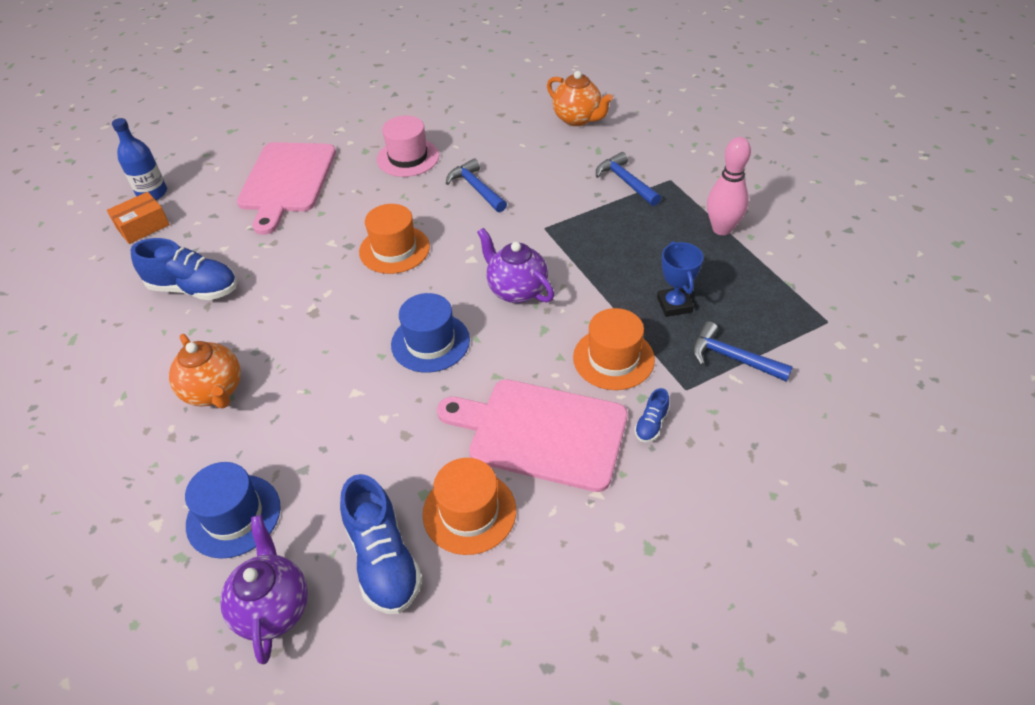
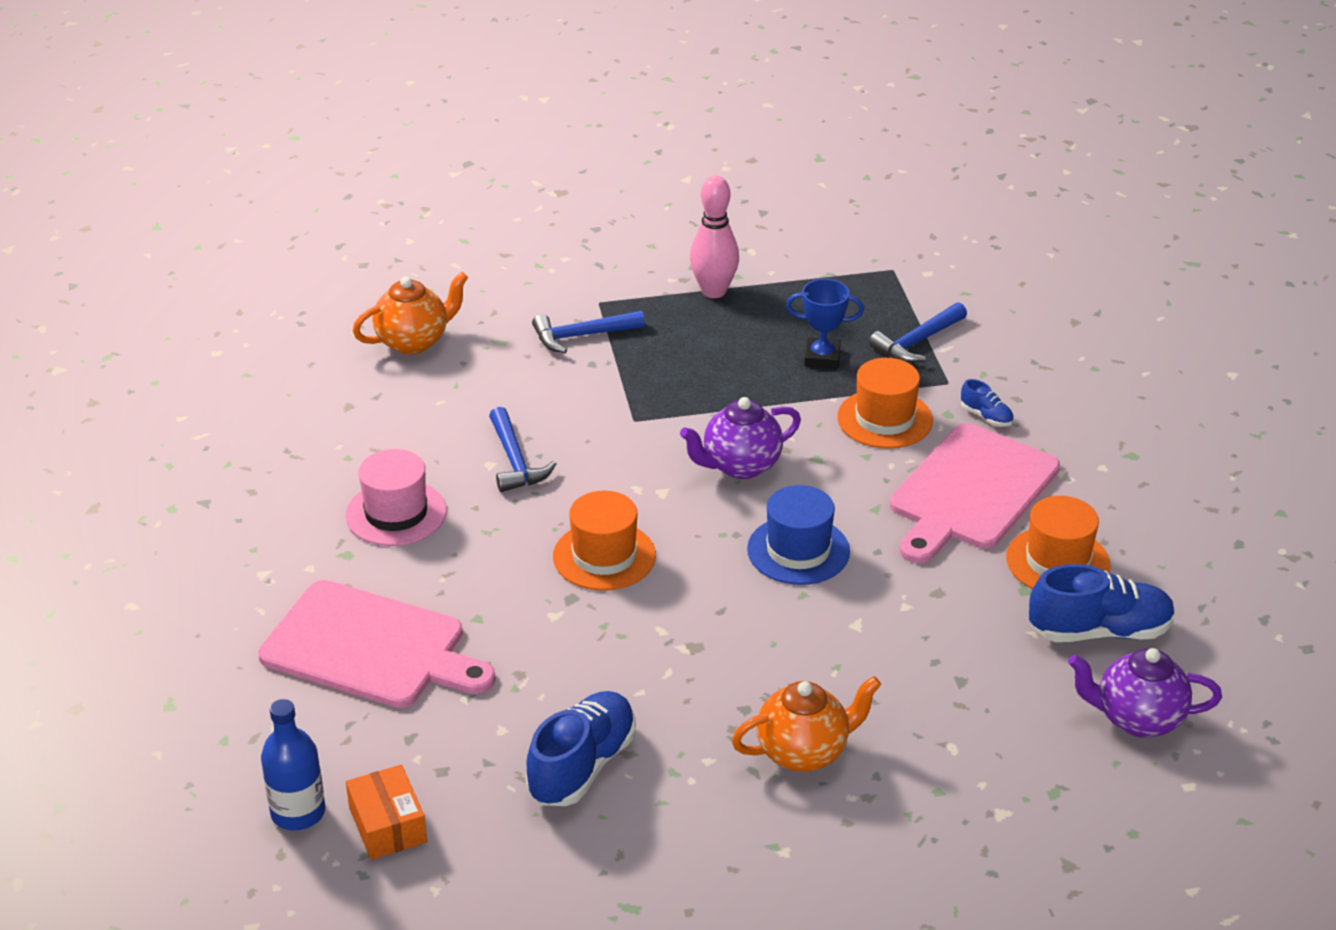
camera: 75 degrees left, 10 degrees down
(233, 516) = (1009, 744): blue hat -> none
(476, 188) = (515, 461): blue hammer -> blue hammer turned 90 degrees counterclockwise

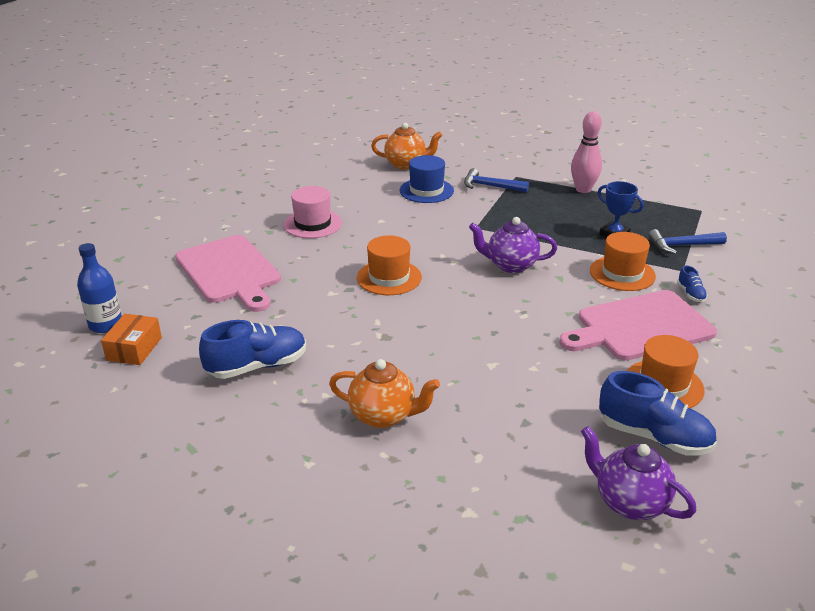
camera: 35 degrees right, 5 degrees down
(515, 461) = (394, 223): blue hammer -> none
(798, 550) = (498, 315): blue hat -> blue hat (426, 191)

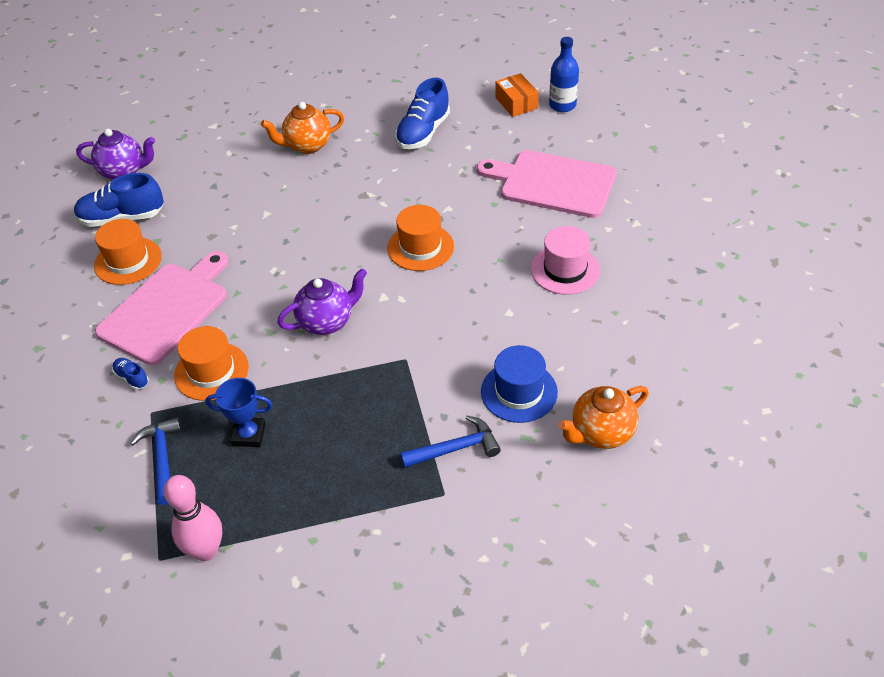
camera: 145 degrees right, 15 degrees up
(583, 189) = (336, 516): pink bowling pin -> pink bowling pin (206, 550)
(682, 245) = (163, 458): blue hammer -> blue hammer turned 60 degrees counterclockwise

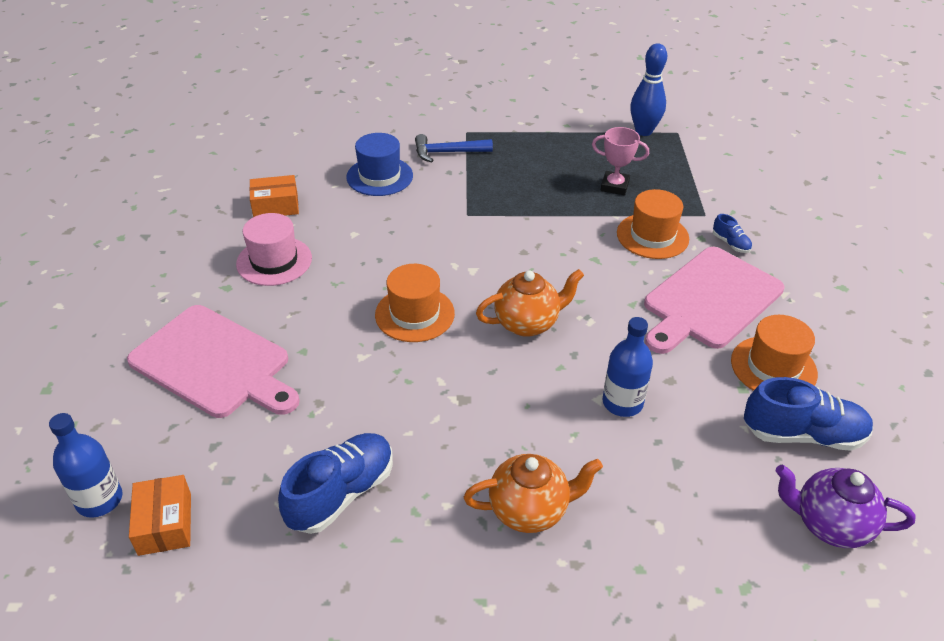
camera: 170 degrees left, 5 degrees down
(163, 458) = (687, 183): blue hammer -> none
(206, 550) = (643, 131): pink bowling pin -> blue bowling pin
(248, 214) = (622, 403): none -> blue bottle
(249, 435) = (614, 186): blue trophy -> pink trophy
(327, 322) = (536, 257): purple teapot -> none
(601, 433) = (332, 143): orange teapot -> orange teapot (527, 323)
(605, 328) = (275, 206): none -> orange box

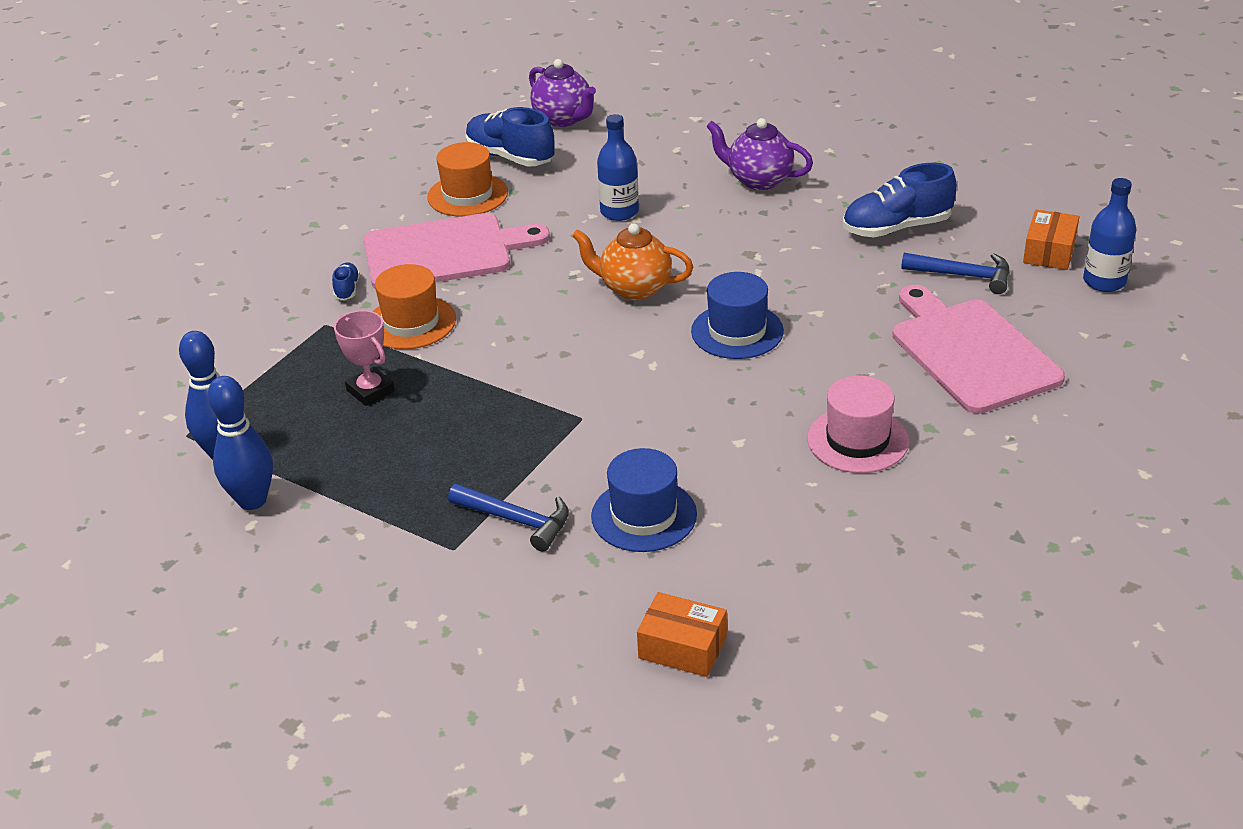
camera: 145 degrees left, 5 degrees down
(247, 450) = (963, 276): none -> blue hammer
(275, 206) = (817, 519): orange box -> orange box (682, 647)
(414, 314) = (737, 331): orange hat -> blue hat
(529, 510) = (759, 180): orange teapot -> purple teapot
(595, 118) = (252, 500): none -> blue bowling pin

